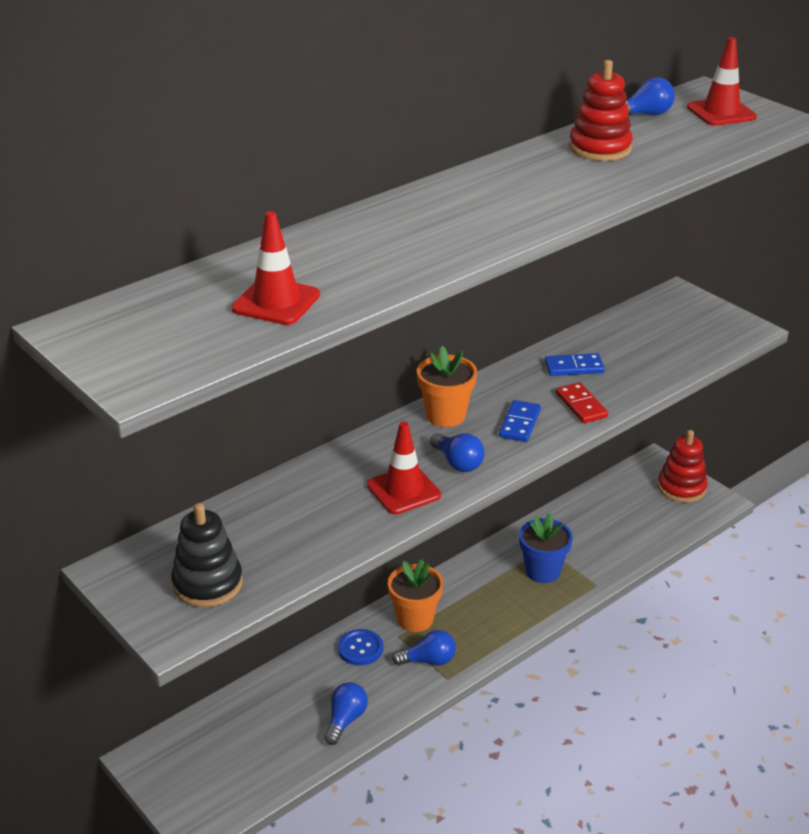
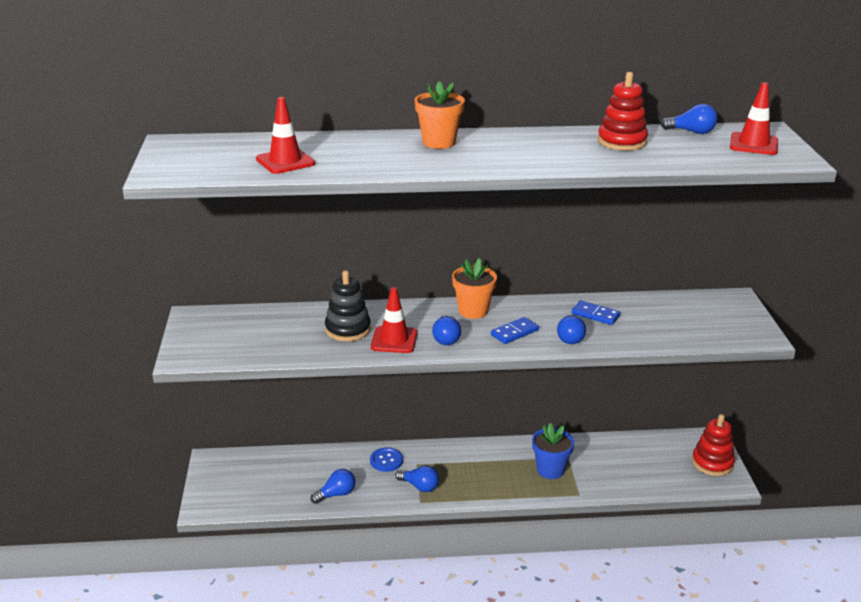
camera: 35 degrees right, 5 degrees down
(207, 584) = (229, 342): black stacking toy -> black stacking toy (348, 329)
(415, 619) = (437, 459): orange flower pot -> orange flower pot (439, 142)
(581, 405) = (570, 337): red domino -> blue light bulb

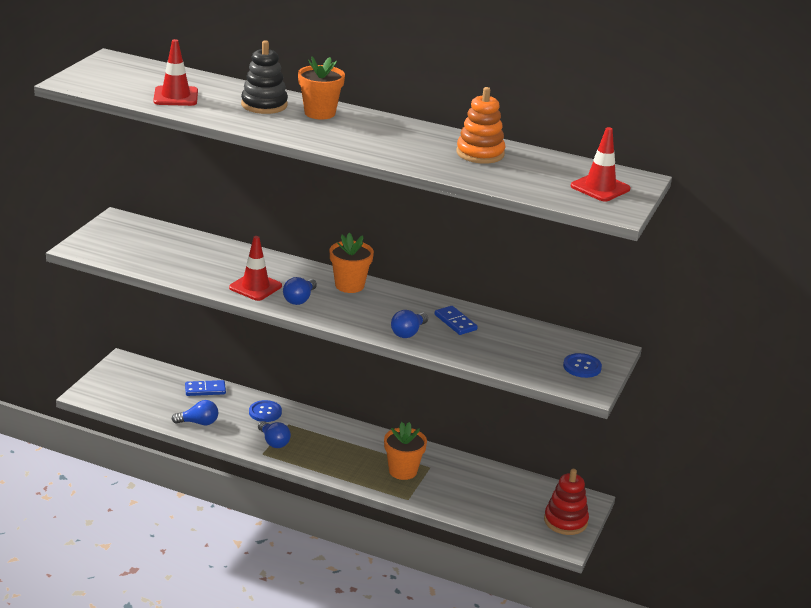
camera: 25 degrees right, 0 degrees up
(348, 329) = (227, 267): black stacking toy -> black stacking toy (264, 105)
(514, 332) = (364, 313): blue domino -> blue domino (205, 390)
(550, 470) = (403, 471): blue flower pot -> orange flower pot
(622, 142) = (480, 153): red stacking toy -> orange stacking toy
(691, 132) = (560, 162): blue light bulb -> none
(733, 319) = (582, 367): none -> blue button

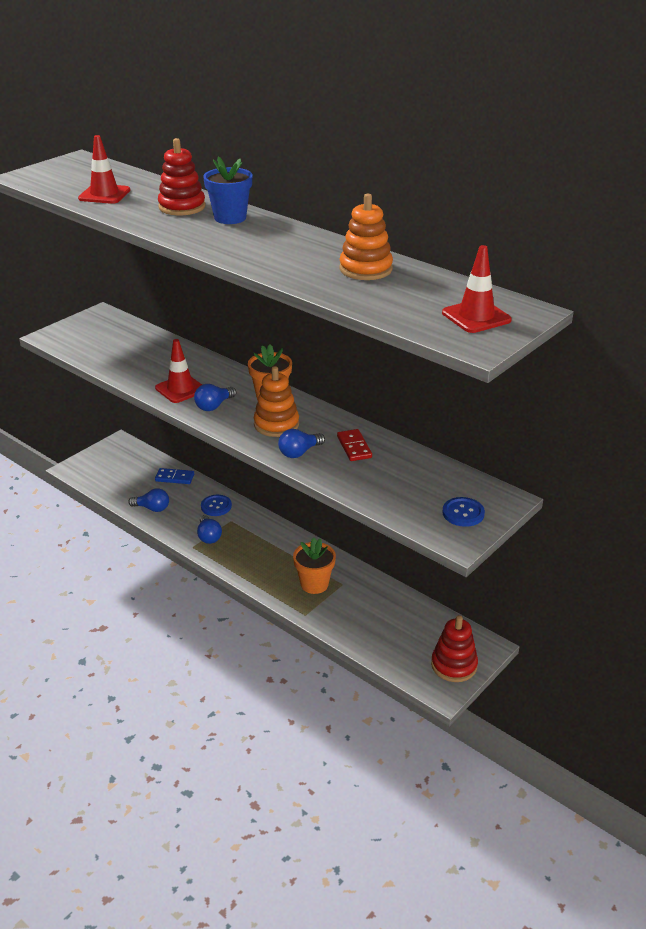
camera: 20 degrees right, 5 degrees up
(264, 105) = (182, 207): black stacking toy -> red stacking toy
(319, 113) = (230, 218): orange flower pot -> blue flower pot
(371, 310) = (276, 424): none -> orange stacking toy
(455, 322) = (354, 447): blue domino -> red domino

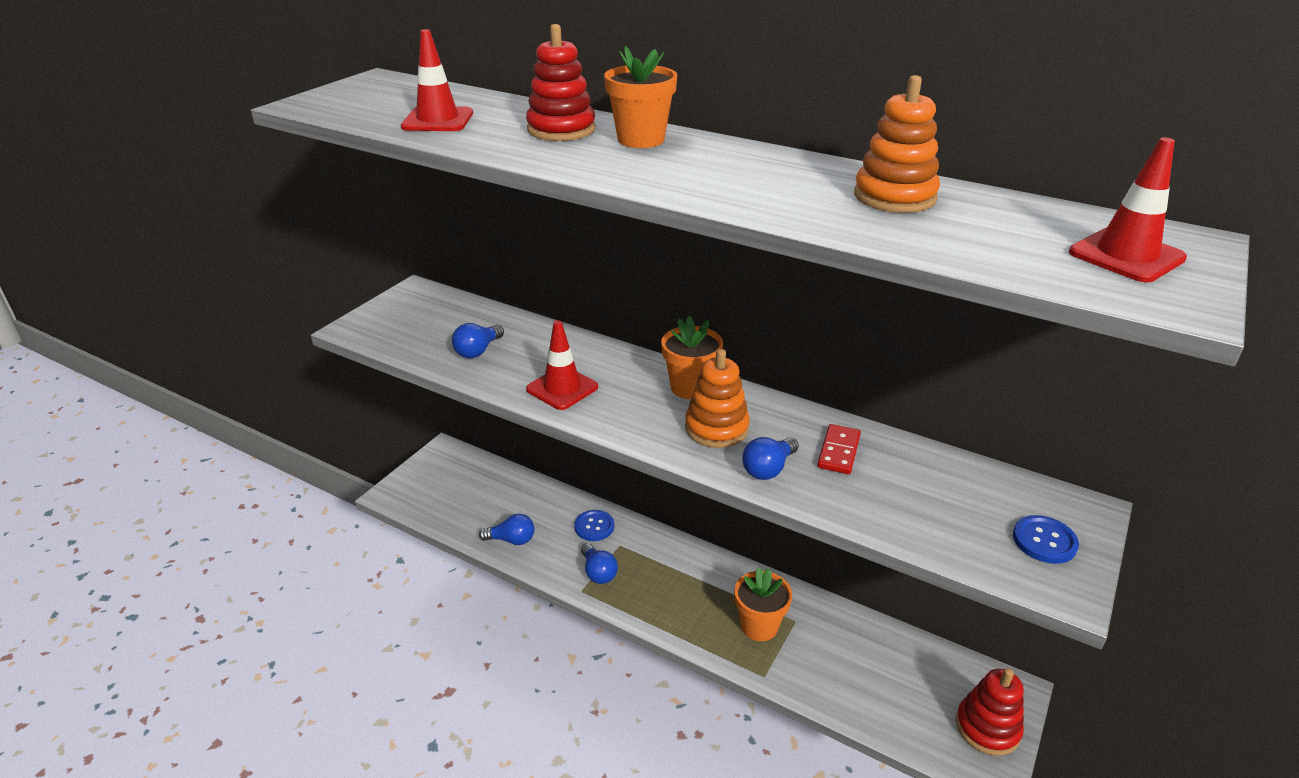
camera: 10 degrees left, 0 degrees up
(174, 478) = (529, 492): blue domino -> none
(214, 406) = (618, 409): blue light bulb -> blue light bulb (478, 351)
(230, 218) = (641, 139): blue flower pot -> orange flower pot
(354, 447) = (838, 451): red domino -> red domino turned 45 degrees clockwise

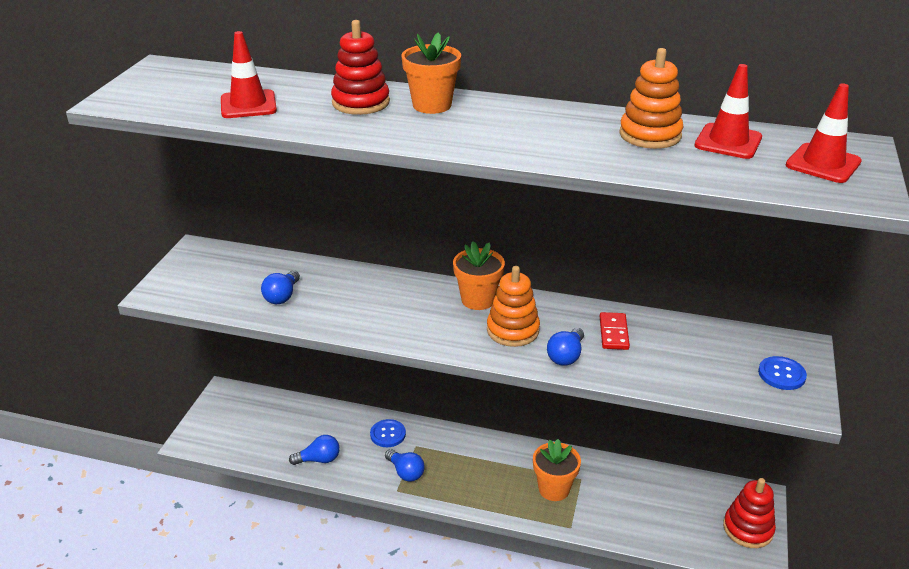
camera: 15 degrees left, 0 degrees up
(562, 388) = (371, 317): red traffic cone -> red traffic cone (728, 142)

